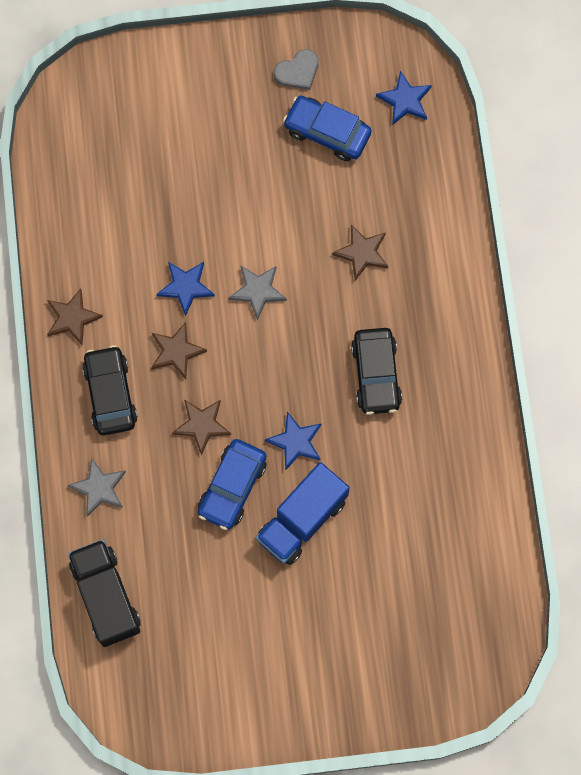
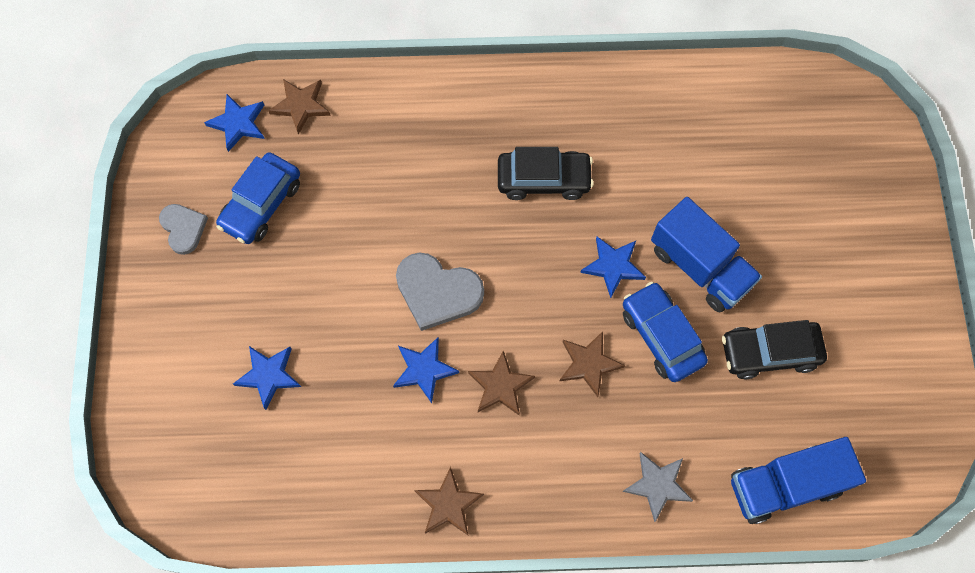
camera: 85 degrees left, 5 degrees down
(106, 596) = (785, 485): black truck -> blue truck
(110, 394) = (545, 465): black car -> black car (769, 352)
(171, 161) = (269, 375): none -> blue star
(232, 487) = (661, 336): blue car -> blue car turned 150 degrees counterclockwise
(257, 291) = (437, 292): grey star -> grey heart
(362, 253) = (406, 181): brown star -> brown star (301, 106)

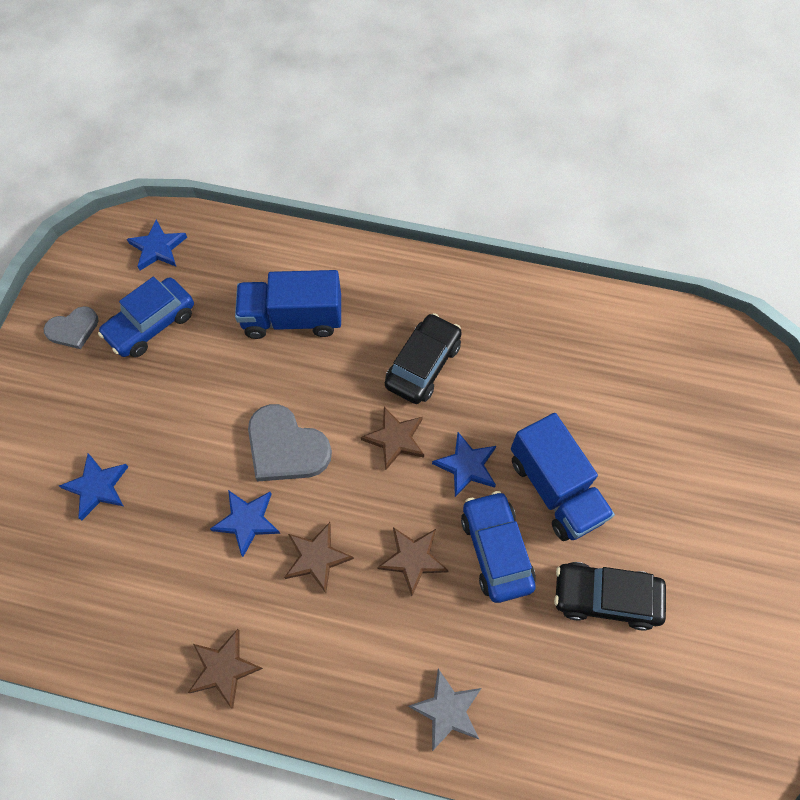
camera: 15 degrees right, 5 degrees down
(183, 228) = (73, 329): grey heart -> grey heart turned 75 degrees clockwise
(301, 106) = (219, 245): brown star -> brown star (395, 439)
(543, 179) = (423, 365): black car -> black car turned 75 degrees counterclockwise
(785, 485) = (586, 750): blue truck -> blue truck (293, 318)

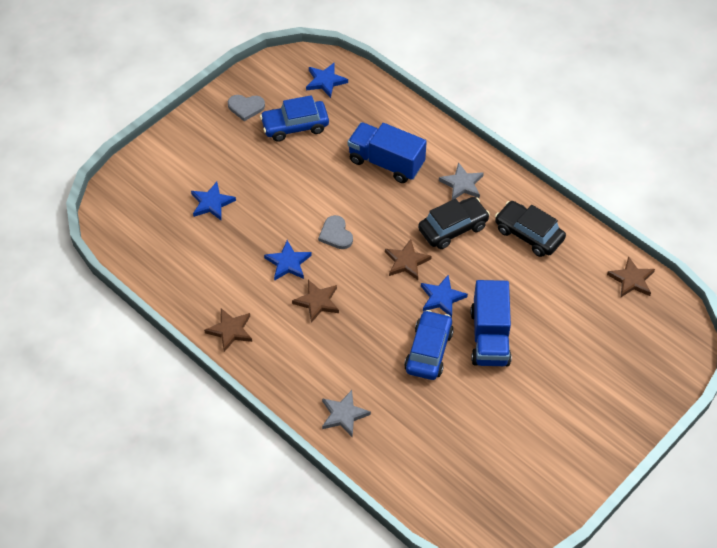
camera: 30 degrees right, 10 degrees down
(286, 447) = (336, 234): grey heart -> grey heart, size x0.61
(399, 302) = (462, 184): none -> grey star
(413, 559) = (374, 331): brown star -> brown star (631, 279)
(605, 597) = (479, 409): black car -> black car (528, 234)

